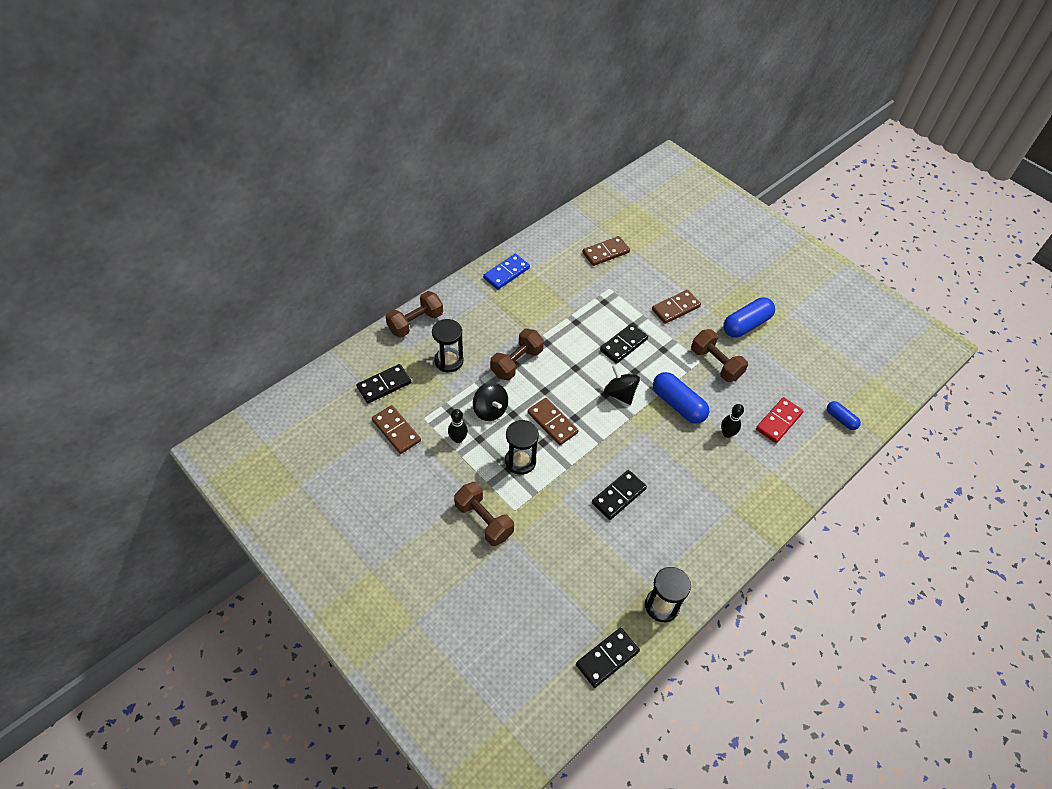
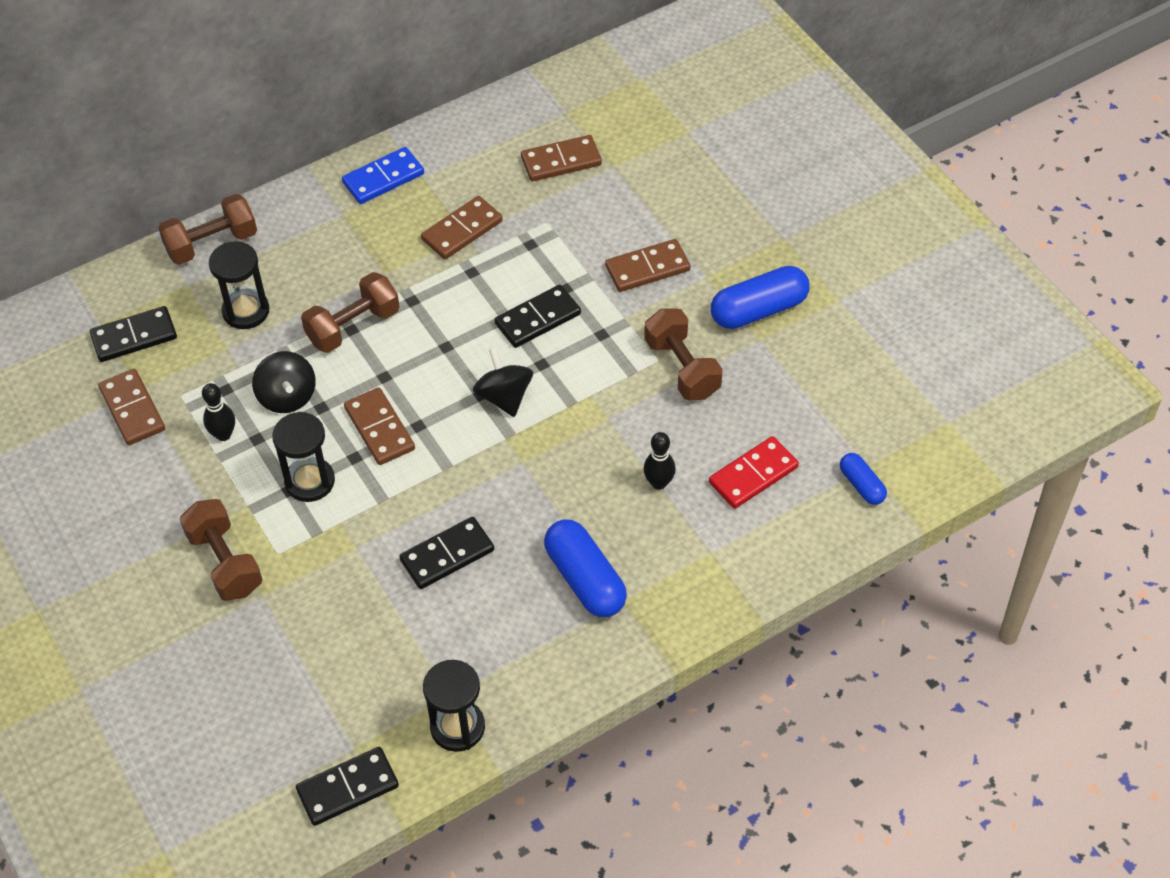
camera: 15 degrees right, 0 degrees up
(562, 298) = (462, 230): none -> brown domino
(678, 404) = (594, 426): blue capsule -> blue capsule (585, 579)

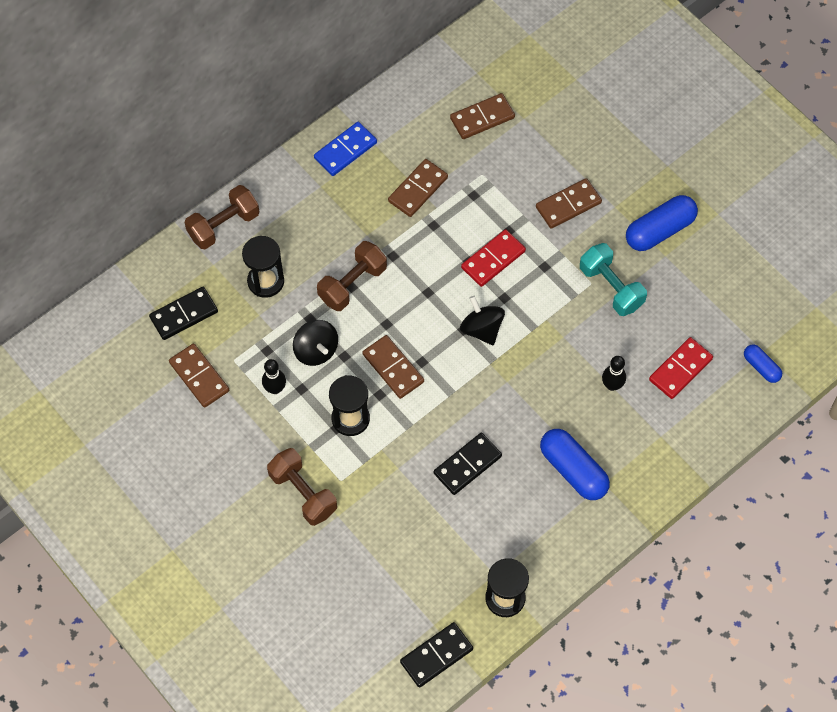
camera: 10 degrees left, 10 degrees up
(538, 319) = (493, 259): black domino -> red domino
(682, 368) = (611, 287): brown dumbbell -> turquoise dumbbell

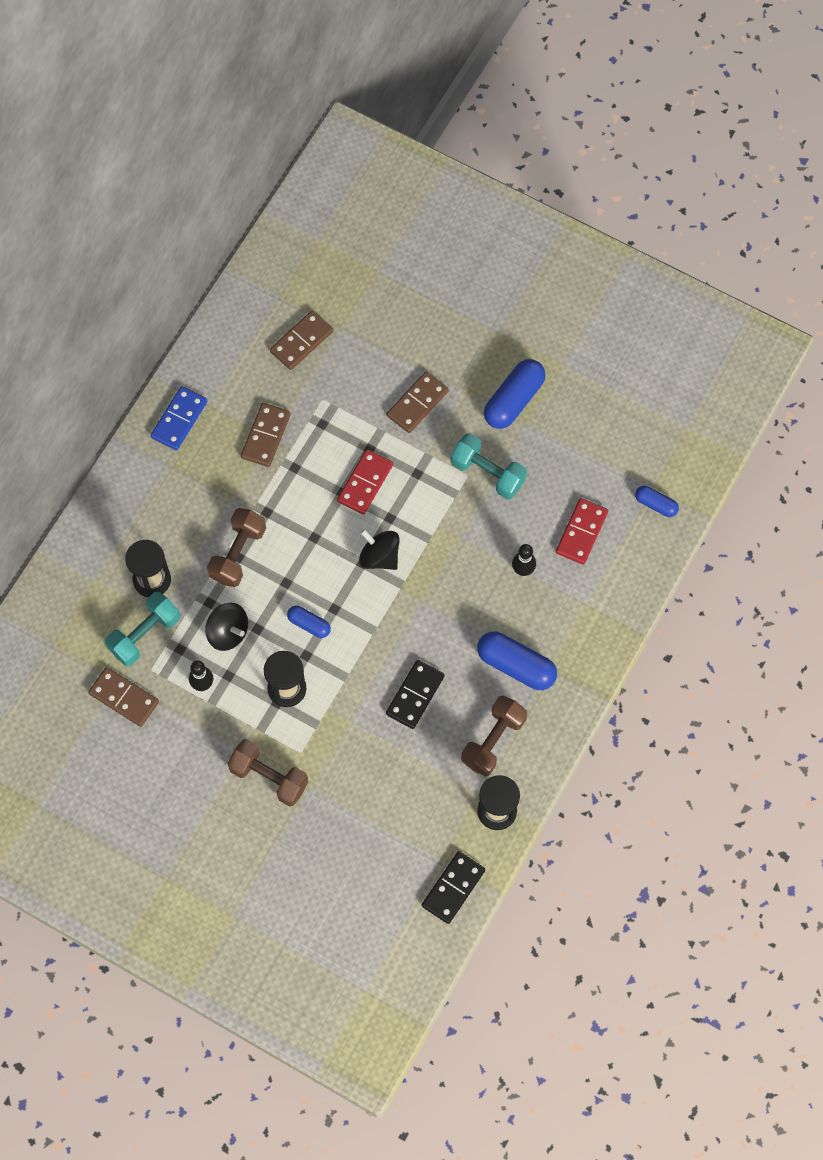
camera: 20 degrees left, 5 degrees up
(184, 315) = (84, 641): black domino -> none
(224, 225) = (88, 537): brown dumbbell -> brown dumbbell (493, 741)
(240, 327) = (144, 634): none -> turquoise dumbbell
(393, 368) = (309, 624): brown domino -> blue capsule

